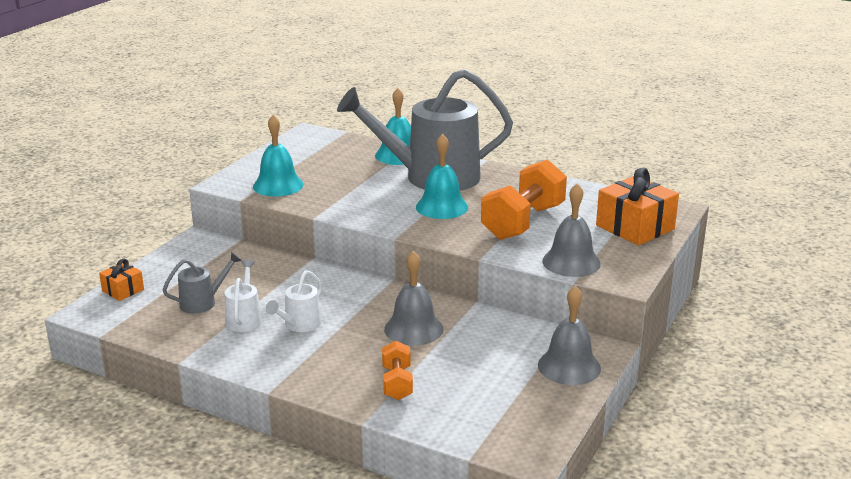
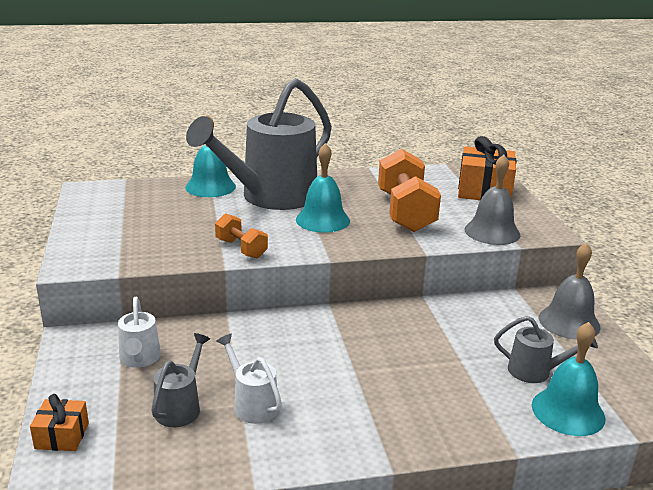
camera: 40 degrees left, 0 degrees up
(278, 185) = (137, 248): turquoise bell -> turquoise bell (568, 411)
(299, 325) = (315, 386): white watering can -> white watering can (139, 359)
(397, 383) = (482, 400): orange dumbbell -> orange dumbbell (241, 249)
(413, 329) = (416, 342): grey bell -> none
(472, 385) = (536, 371): none -> grey watering can

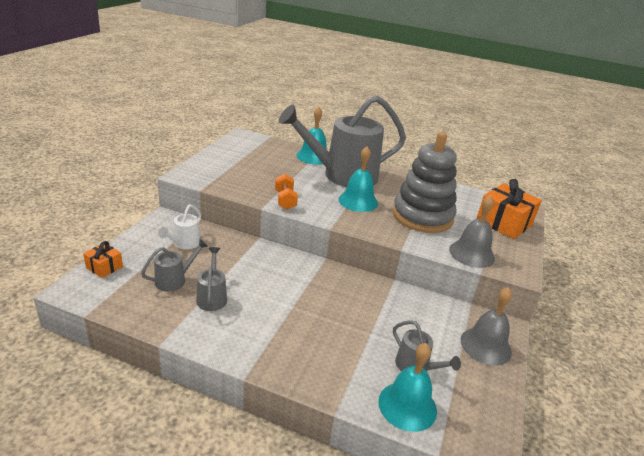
camera: 30 degrees right, 5 degrees up
(251, 404) = (212, 297): white watering can -> grey watering can
(405, 212) = (422, 216): orange dumbbell -> grey stacking toy

